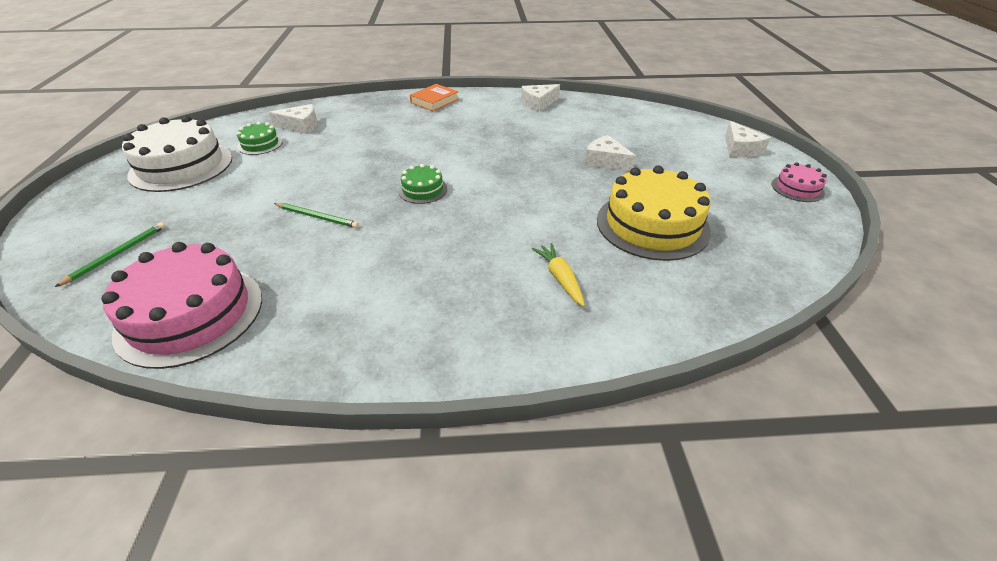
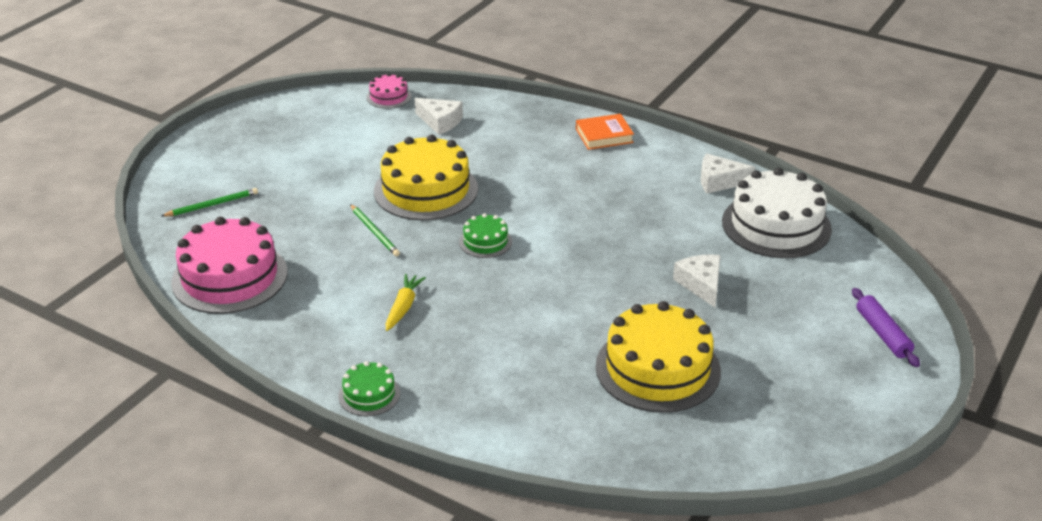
camera: 35 degrees right, 5 degrees down
(181, 166) = (307, 133): white cake -> white cake (776, 225)
(260, 144) = (387, 131): green cake -> green cake (369, 394)
(334, 172) = (426, 190): none -> yellow cake
(560, 278) = (514, 375): yellow carrot -> yellow carrot (403, 307)
(740, 149) = (882, 334): white cheese -> purple rolling pin
(797, 188) = (875, 404): pink cake -> pink cake (389, 97)

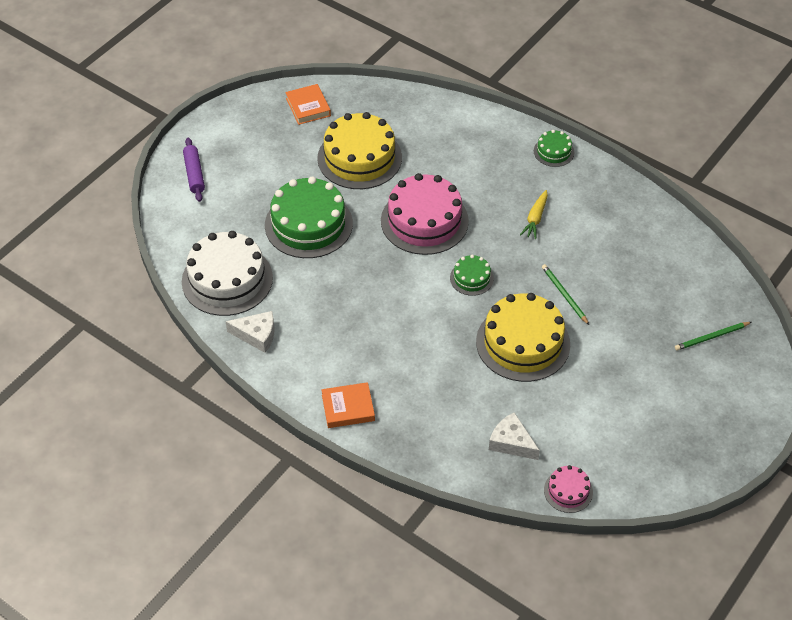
camera: 175 degrees left, 15 degrees up
(229, 277) = (673, 255): pink cake -> pink cake (424, 221)
(701, 284) = (308, 224): white cheese -> green cake
(761, 440) = (308, 107): none -> orange book

